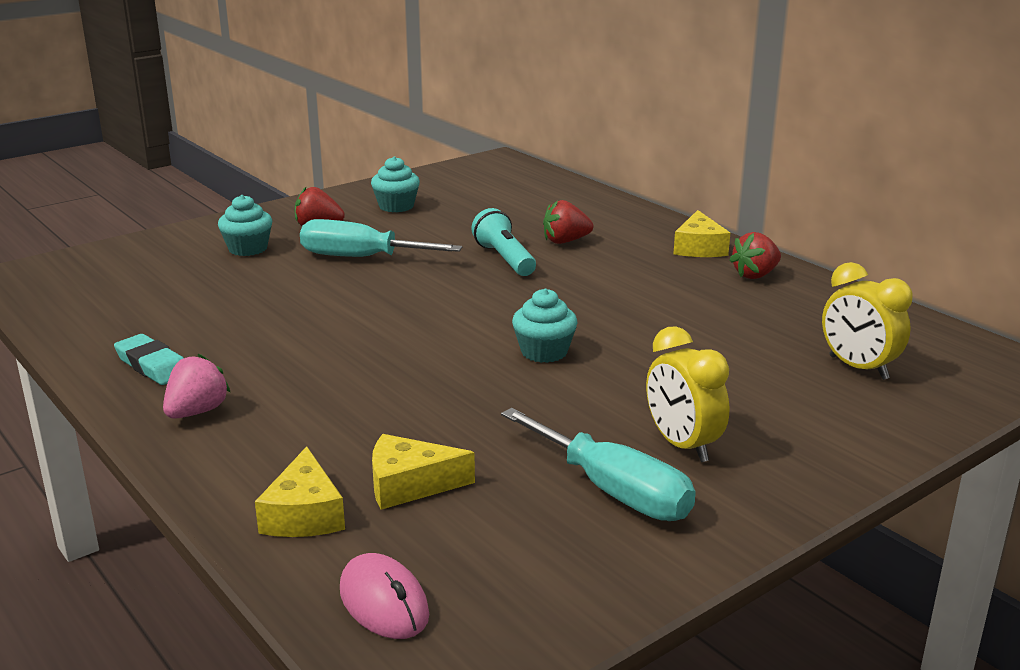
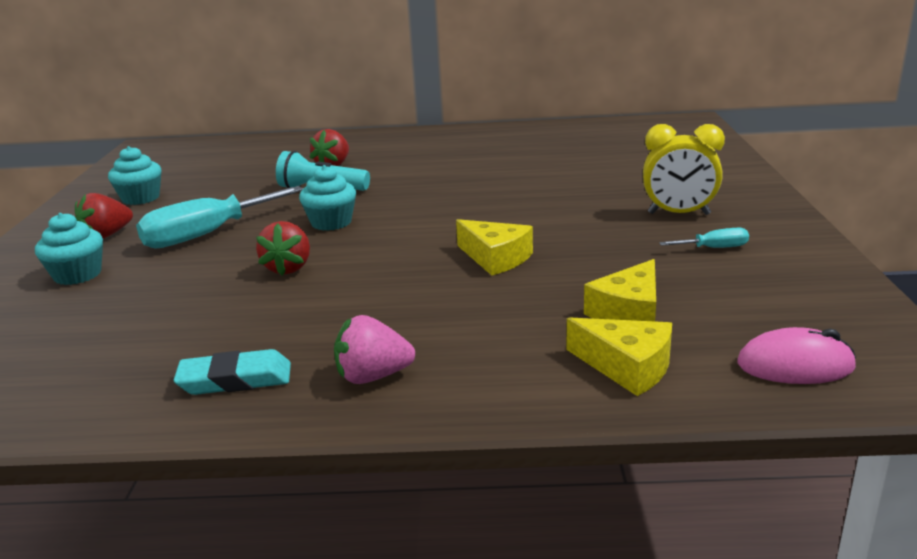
camera: 50 degrees left, 0 degrees up
(197, 412) = (373, 376): pink strawberry -> pink strawberry turned 75 degrees counterclockwise
(544, 352) = (491, 216): turquoise cupcake -> turquoise cupcake (331, 222)
(613, 491) = (714, 248): turquoise screwdriver -> turquoise screwdriver, size x0.46
(699, 248) = (421, 137): yellow cheese -> yellow cheese (495, 258)
(755, 275) = (486, 136): red strawberry -> red strawberry (288, 268)
(858, 368) = (643, 149): yellow clock -> none

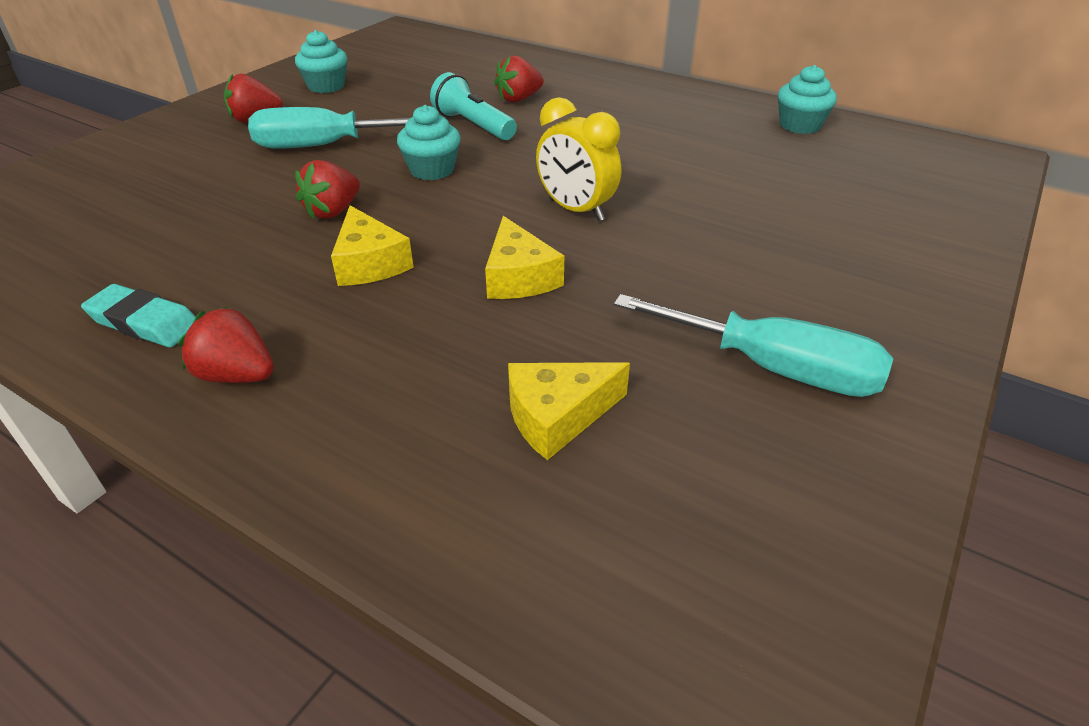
camera: 30 degrees right, 15 degrees up
(78, 275) = (188, 154): turquoise cupcake -> turquoise cupcake (800, 125)
(373, 376) = (237, 375): pink strawberry -> red strawberry
(626, 367) = (459, 492): yellow cheese -> yellow cheese (369, 263)
(679, 214) = (795, 297): yellow clock -> yellow clock (576, 210)
(714, 248) = (773, 368): turquoise screwdriver -> turquoise screwdriver, size x2.18
(795, 365) = (643, 603): pink mouse -> none

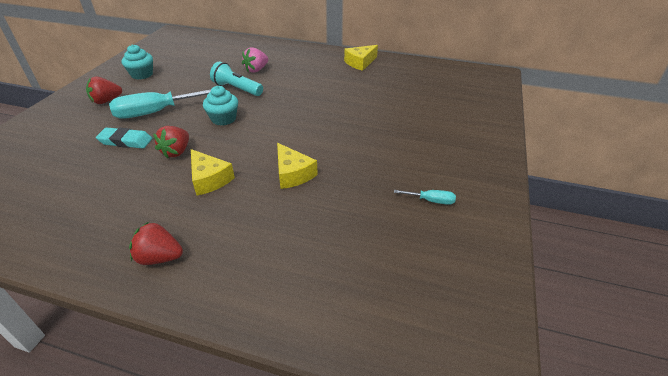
camera: 15 degrees left, 0 degrees up
(144, 322) = (91, 237): turquoise eraser -> turquoise eraser (125, 141)
(519, 99) = (256, 70): red strawberry -> pink strawberry
(557, 416) = (338, 245): yellow cheese -> yellow cheese (360, 63)
(576, 210) = (309, 131): yellow clock -> none
(773, 368) = (431, 201): turquoise screwdriver -> turquoise screwdriver, size x0.46
(800, 125) = (405, 68): turquoise cupcake -> none

